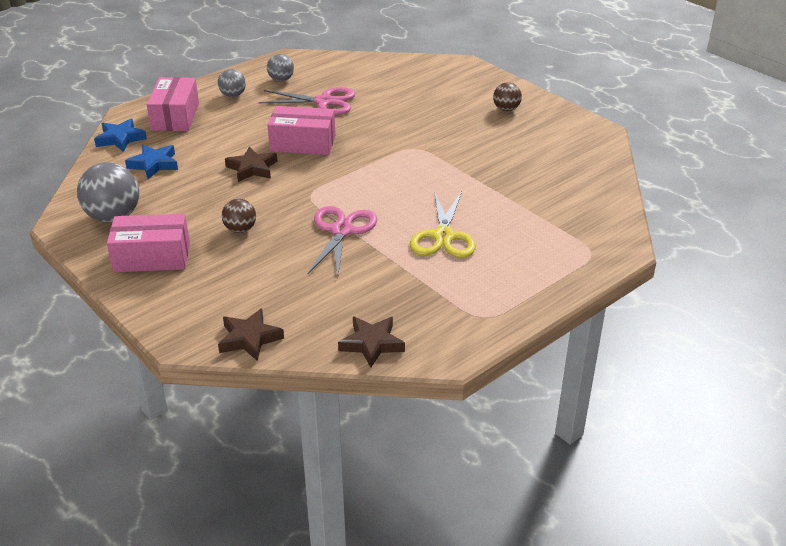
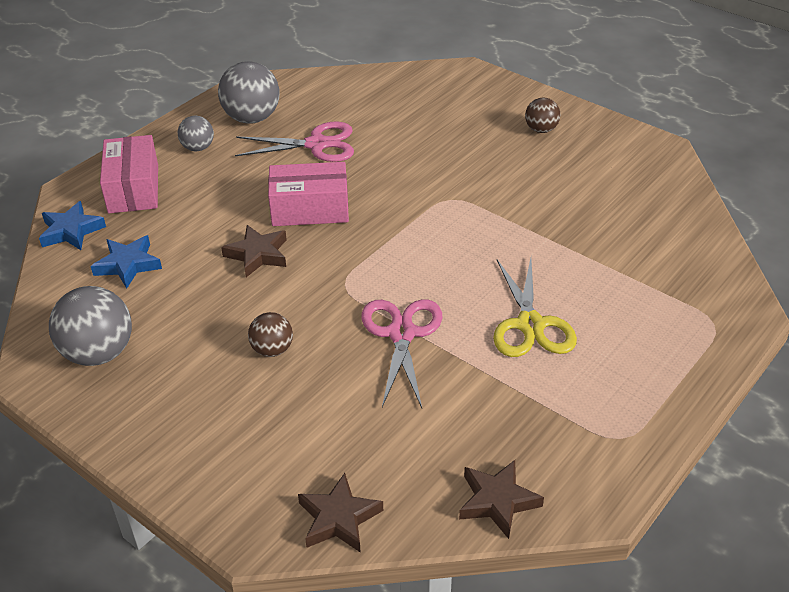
camera: 10 degrees left, 5 degrees up
(152, 257) = (170, 409): pink box -> none
(281, 80) = (252, 118): grey ball -> grey ball, size x1.77

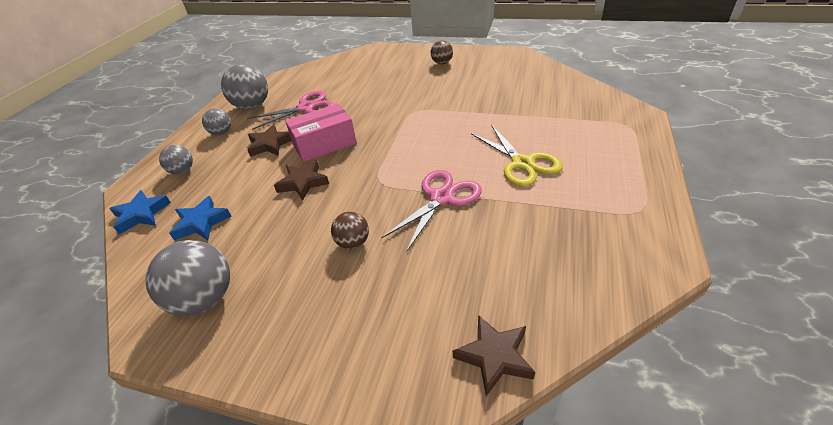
camera: 20 degrees left, 0 degrees up
(133, 188) = (182, 171): pink box -> grey ball
(402, 333) = (442, 198): pink scissors -> pink scissors turned 60 degrees clockwise
(497, 501) = (601, 288): brown star -> brown star (270, 144)

